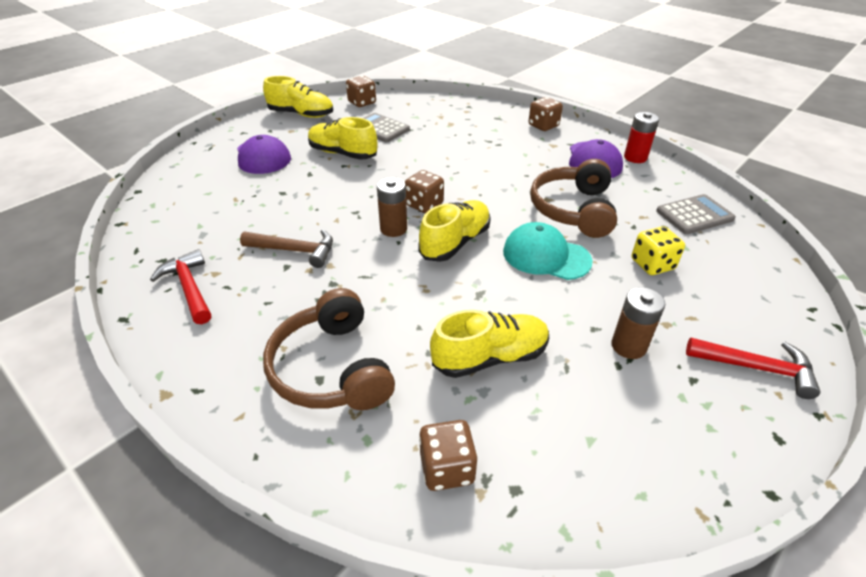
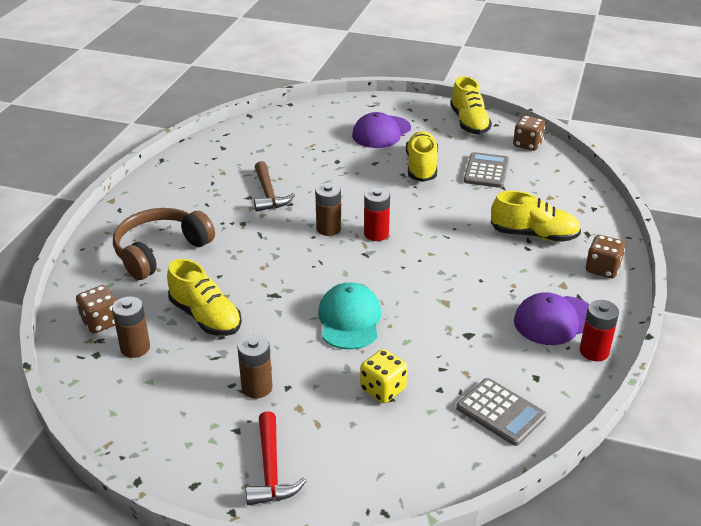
camera: 65 degrees right, 5 degrees down
(189, 288) = (202, 169): red hammer -> none
(424, 205) = (376, 234): brown dice -> red battery
(455, 242) = (333, 265): yellow shoe -> yellow shoe (534, 235)
(519, 440) = (135, 348): none -> brown battery
(573, 210) = (440, 323): brown headphones -> none

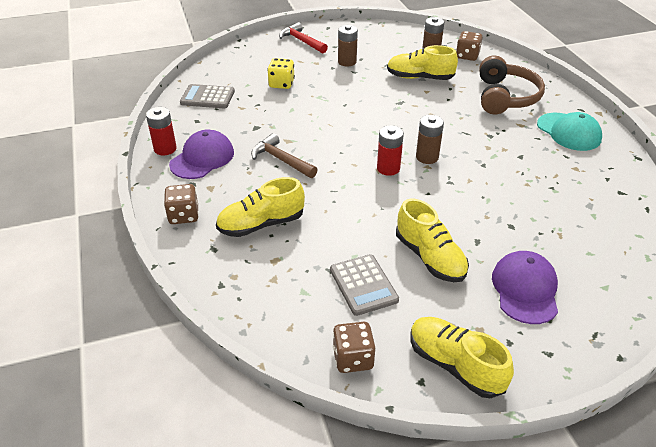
camera: 145 degrees right, 5 degrees up
(268, 194) = (511, 165): brown hammer -> brown hammer (281, 160)
(349, 320) = (338, 107): turquoise cap -> turquoise cap (569, 132)

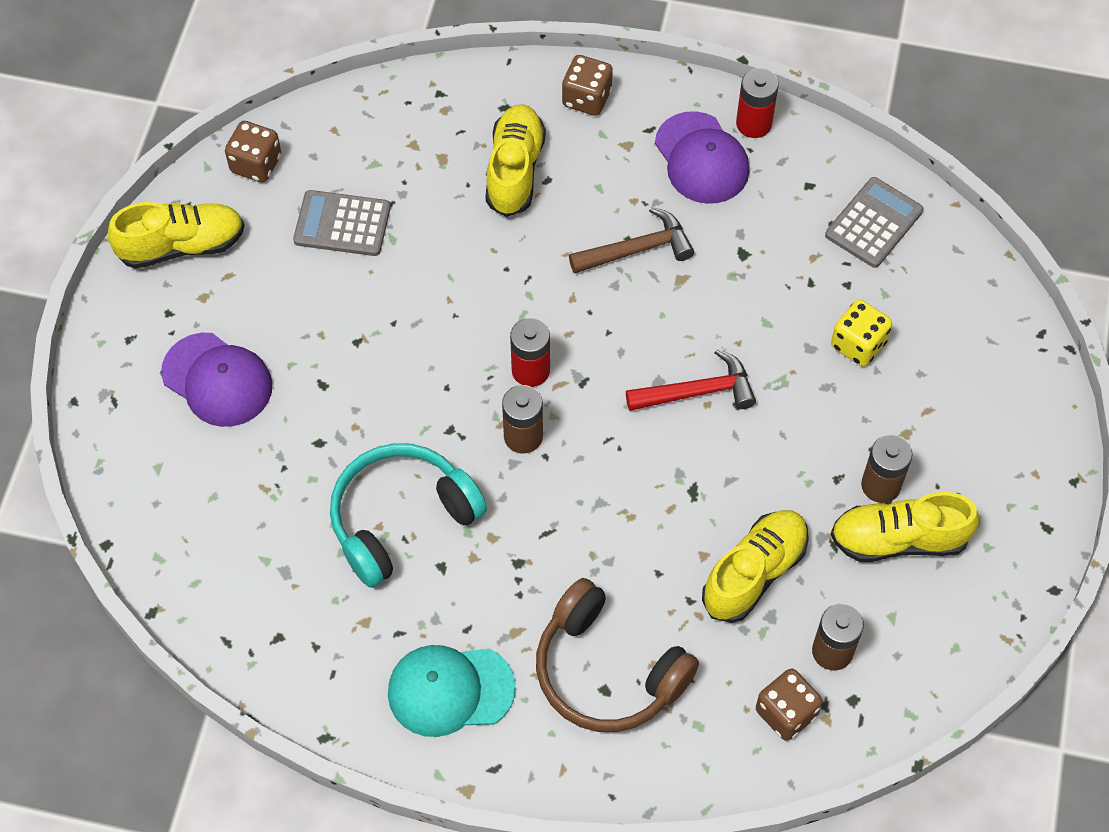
camera: 120 degrees right, 20 degrees up
(302, 41) = (1007, 450): red hammer -> red hammer (697, 392)
(430, 257) = (333, 315): yellow shoe -> yellow shoe (898, 539)
(514, 178) = (401, 519): none -> turquoise headphones

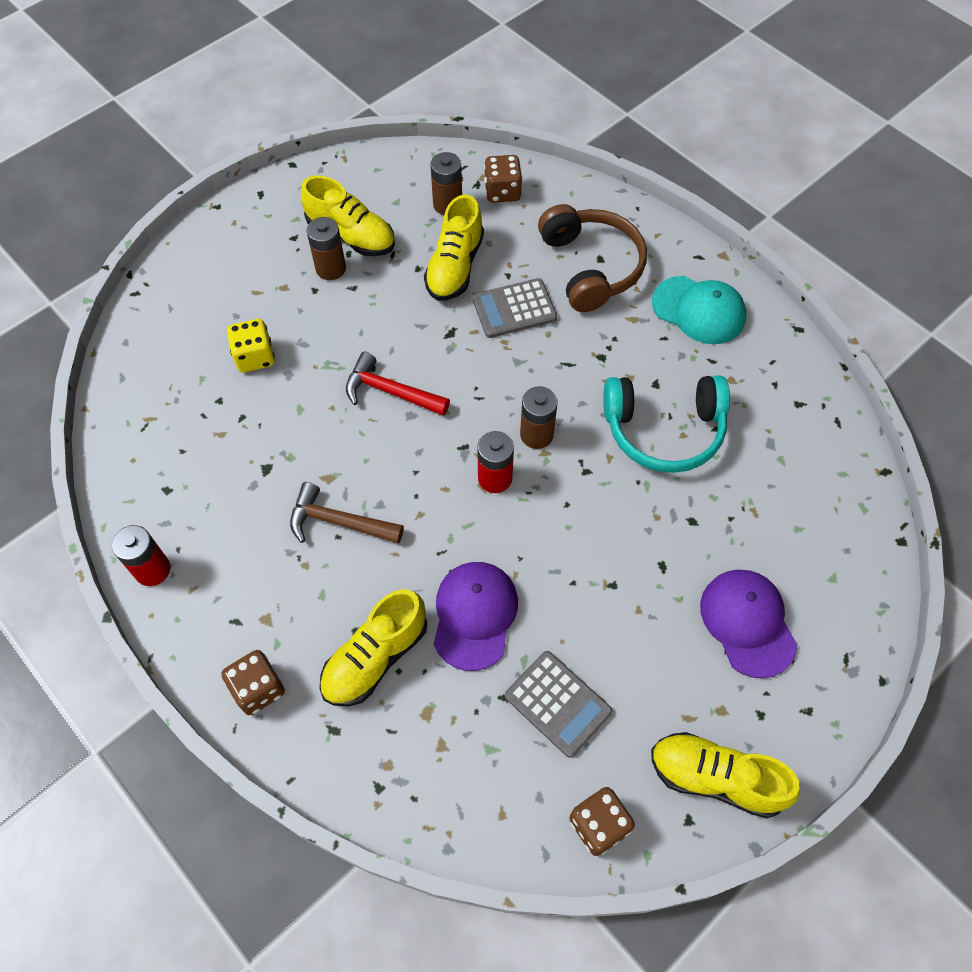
camera: 145 degrees left, 0 degrees up
(701, 158) = (221, 566): purple cap -> purple cap (474, 615)
(754, 573) = (455, 267): yellow shoe -> yellow shoe turned 60 degrees counterclockwise
(874, 223) = (154, 431): grey calculator -> grey calculator (514, 309)

